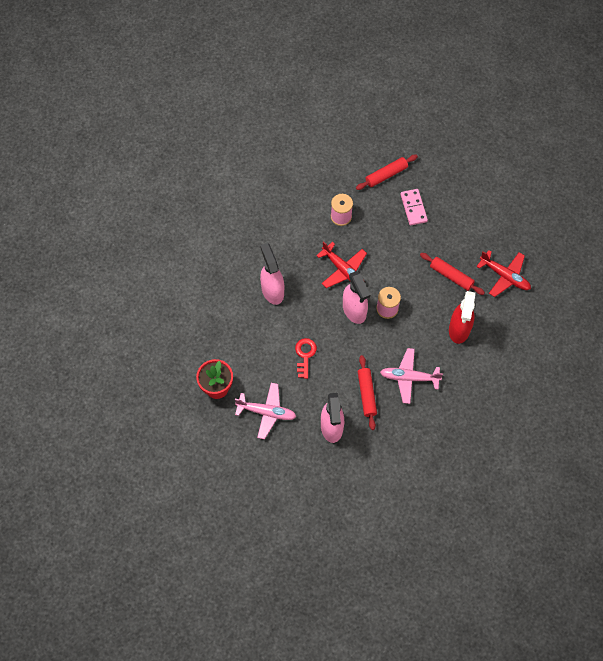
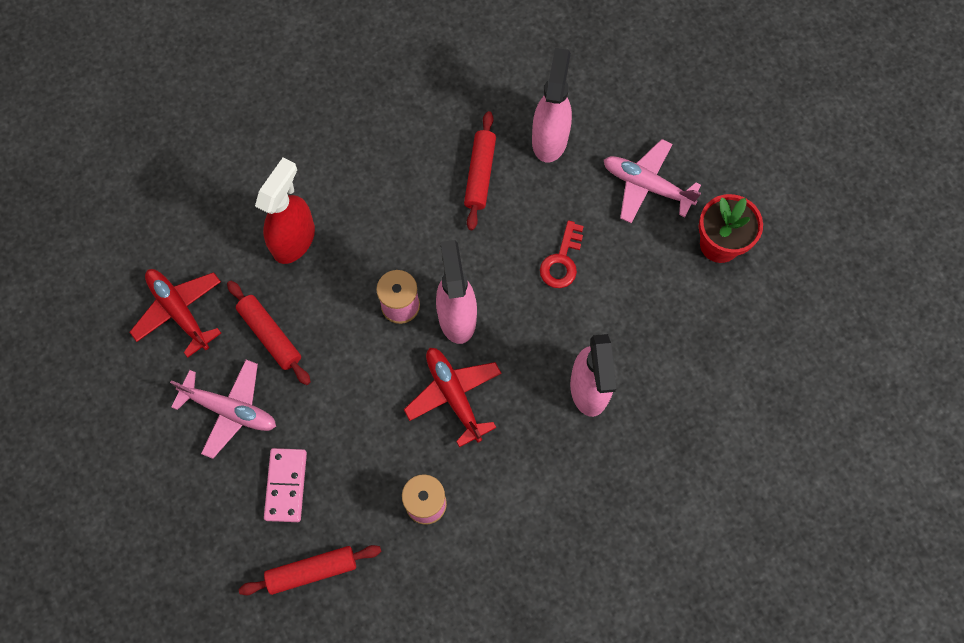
camera: 165 degrees left, 5 degrees up
(409, 377) = (404, 183): pink plane -> pink plane (230, 410)

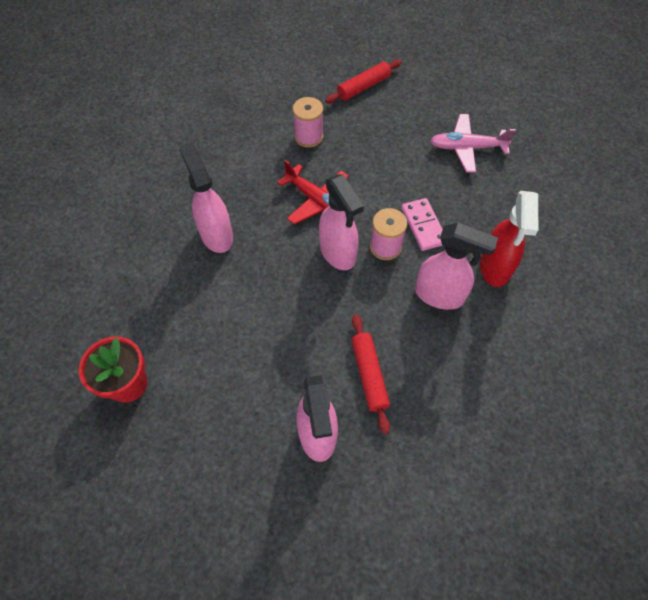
camera: 160 degrees right, 10 degrees down
(179, 311) = (544, 193): red plane -> none
(270, 335) = (469, 198): red rolling pin -> none
(286, 485) = (404, 121): pink domino -> pink domino (423, 226)
(370, 229) = (439, 295): none -> pink spray bottle
(562, 260) = (268, 322): red key -> none
(646, 185) = (209, 418): pink plane -> none

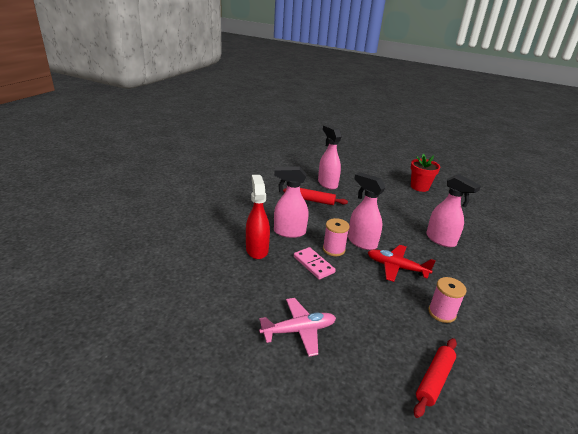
camera: 160 degrees right, 30 degrees down
(369, 375) = (314, 201): red rolling pin -> red rolling pin turned 45 degrees counterclockwise

